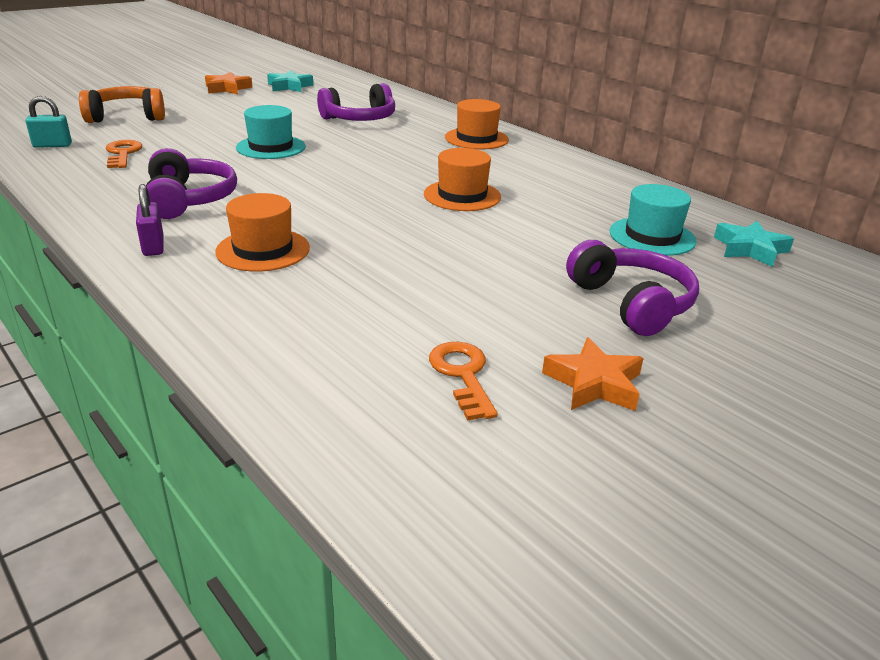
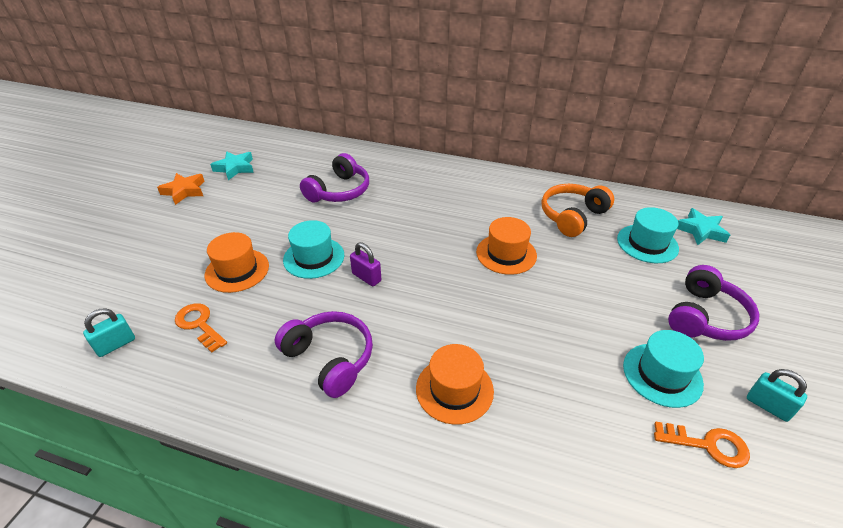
camera: 30 degrees left, 10 degrees up
(127, 117) = (139, 270): orange headphones -> orange headphones (572, 216)
(153, 246) = (373, 433): purple padlock -> purple padlock (366, 277)
(463, 375) = (707, 445): orange key -> orange key turned 150 degrees clockwise
(476, 139) = (443, 182): orange hat -> orange hat (237, 270)
(497, 317) = (662, 374): none -> turquoise hat
(594, 383) = (768, 406): orange star -> turquoise padlock
(631, 303) = (705, 317): purple headphones -> purple headphones turned 90 degrees clockwise

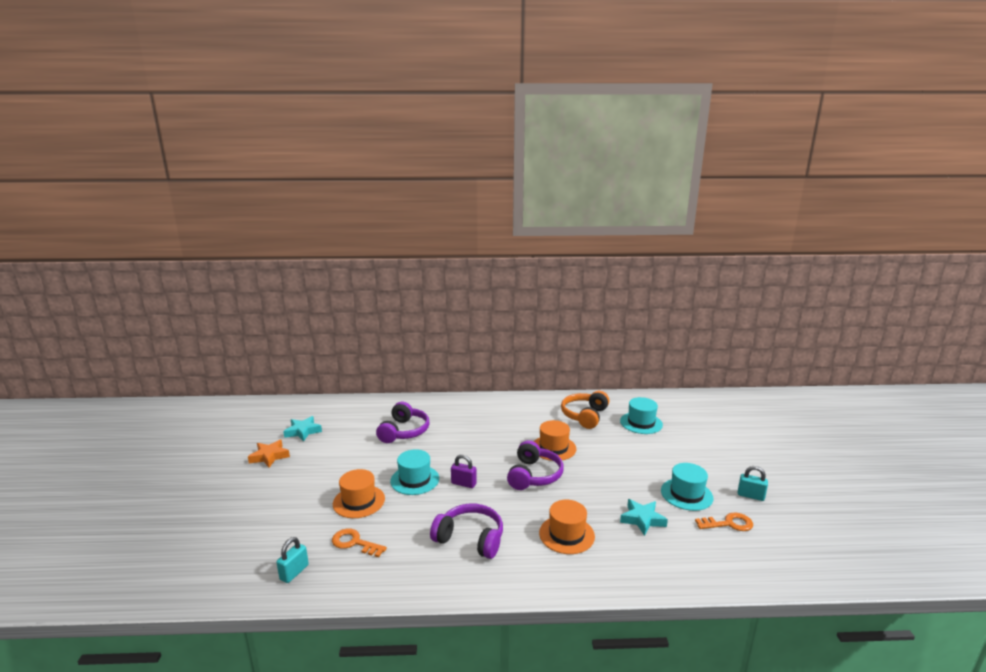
camera: 20 degrees left, 20 degrees down
(700, 231) = (669, 409): turquoise star -> turquoise star (642, 519)
(705, 317) = (695, 457): purple headphones -> purple headphones (534, 475)

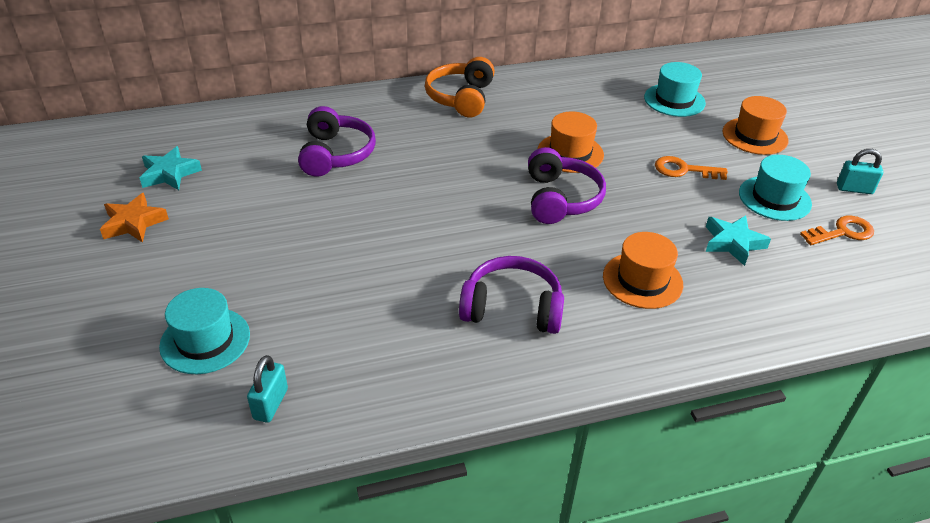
camera: 15 degrees left, 20 degrees up
(354, 543) = (343, 342): orange key -> orange key (684, 170)
(359, 501) = (318, 276): orange hat -> orange hat (755, 136)
(415, 480) = (388, 229): turquoise hat -> turquoise hat (205, 340)
(463, 483) = (465, 225): purple padlock -> none
(585, 416) = (593, 98): orange headphones -> orange headphones (461, 98)

